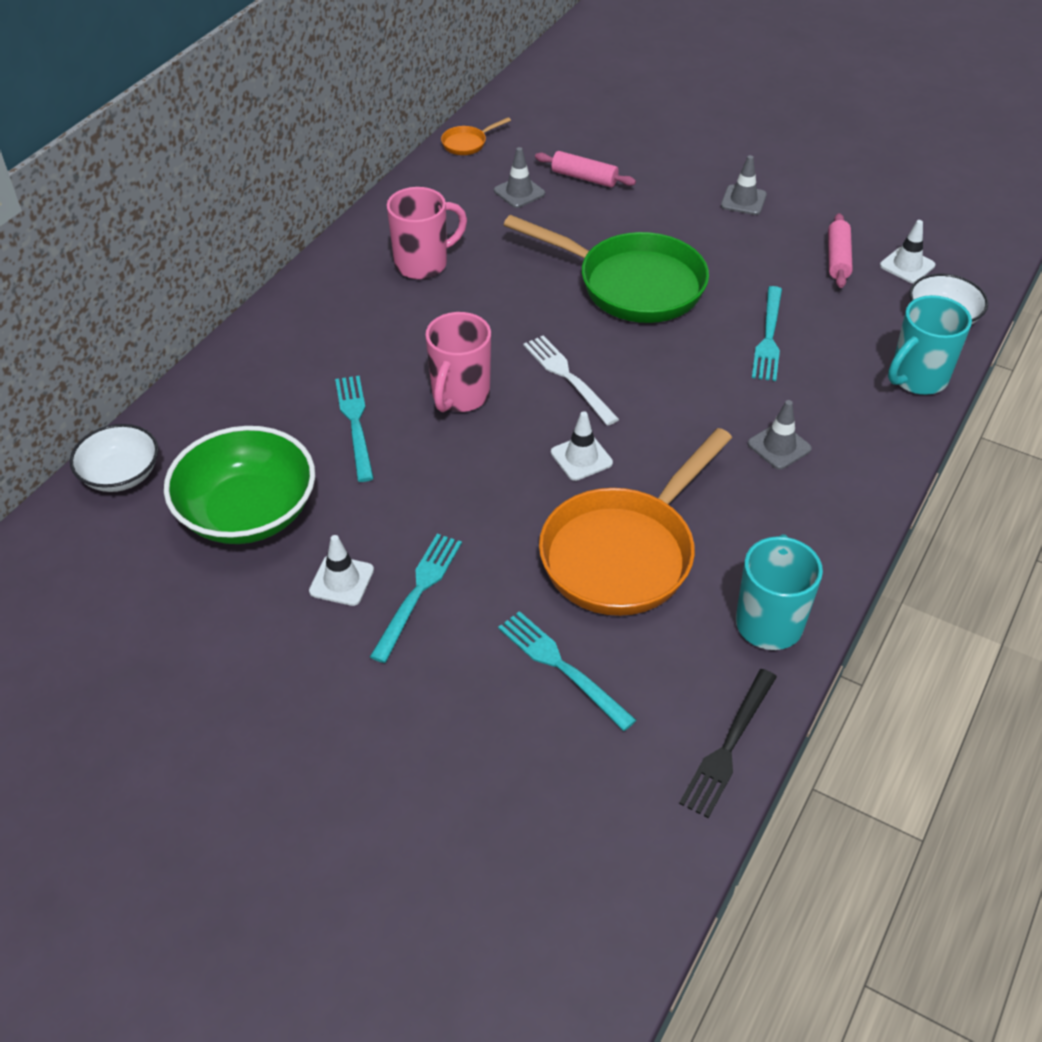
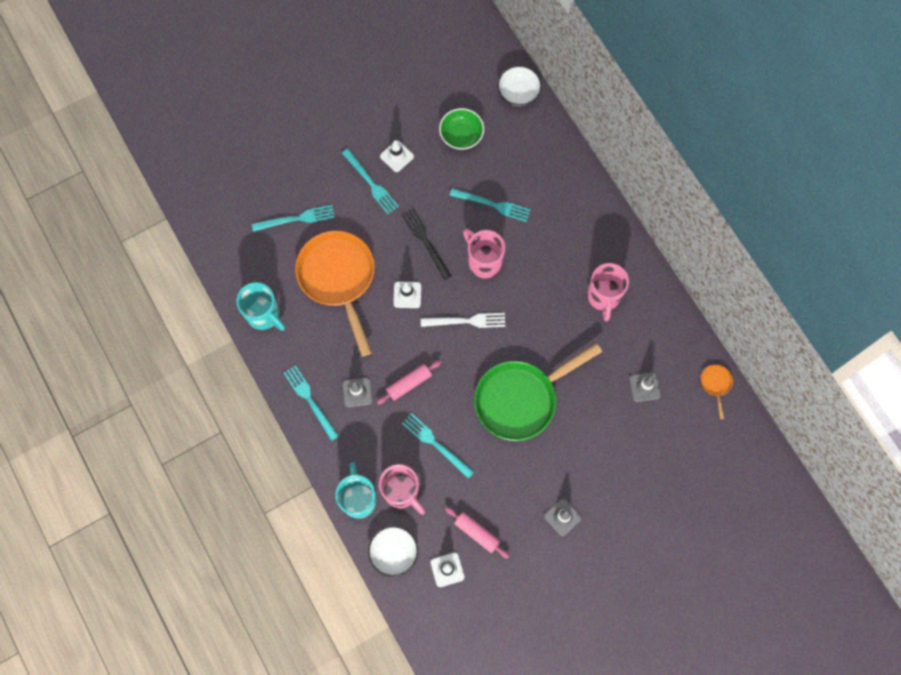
camera: 120 degrees right, 25 degrees up
(247, 512) = (461, 135): green bowl -> green bowl, size x0.60
(584, 177) = (639, 435): pink rolling pin -> pink rolling pin (409, 384)
(728, 745) = (220, 259): black fork -> black fork (426, 241)
(843, 493) = (310, 400): none -> turquoise fork
(863, 342) = (402, 492): none -> pink mug

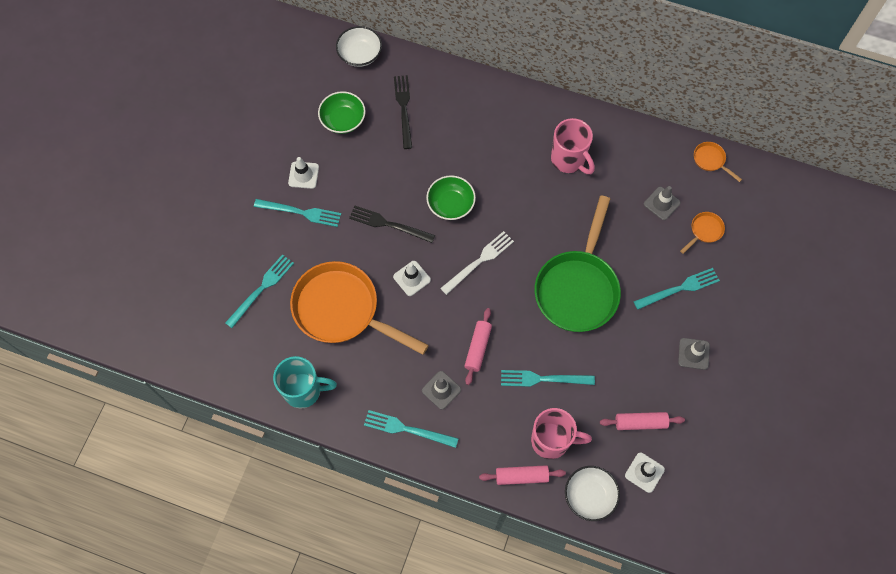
camera: 40 degrees left, 5 degrees down
(359, 499) = (521, 476): turquoise mug -> pink rolling pin
(484, 262) = (450, 204): pink mug -> green bowl
(492, 205) = (417, 155): turquoise fork -> turquoise fork (679, 289)
(514, 161) = (404, 109): none -> black fork
(658, 434) = (704, 231): none -> orange pan

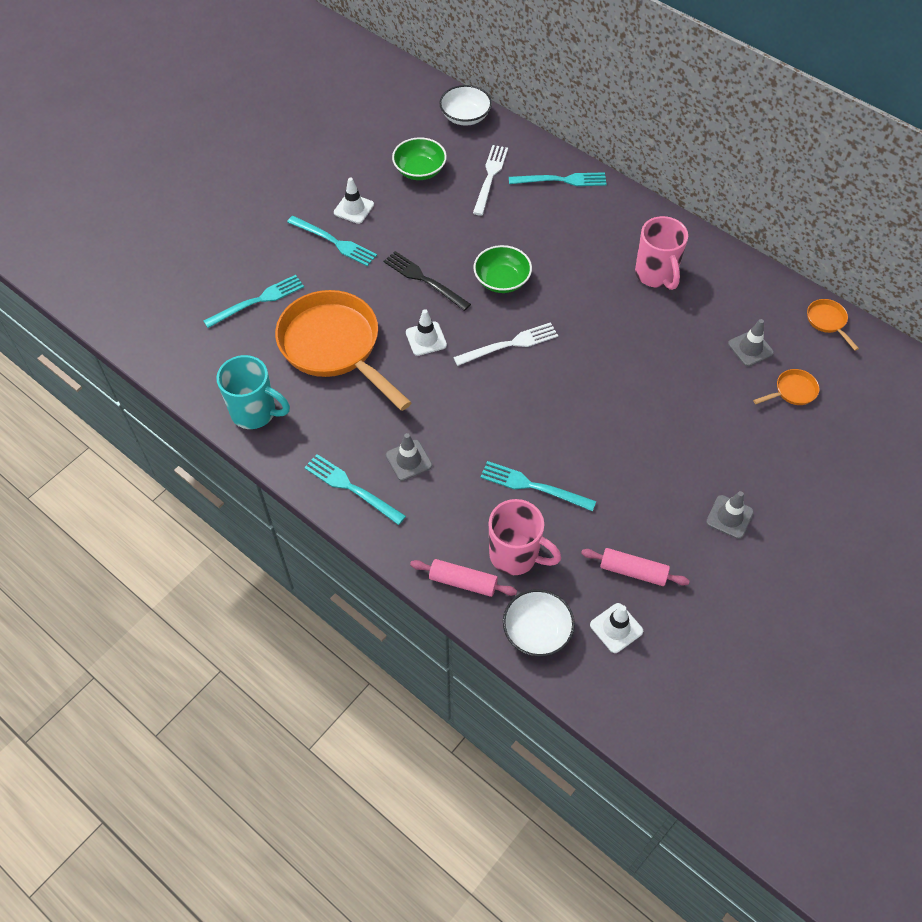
camera: 20 degrees right, 10 degrees down
(404, 109) = (490, 177): black fork -> white fork
(478, 348) = (470, 431): pink rolling pin -> none
(577, 288) = (614, 405): green pan -> none
(679, 289) = (737, 442): turquoise fork -> turquoise fork (561, 180)

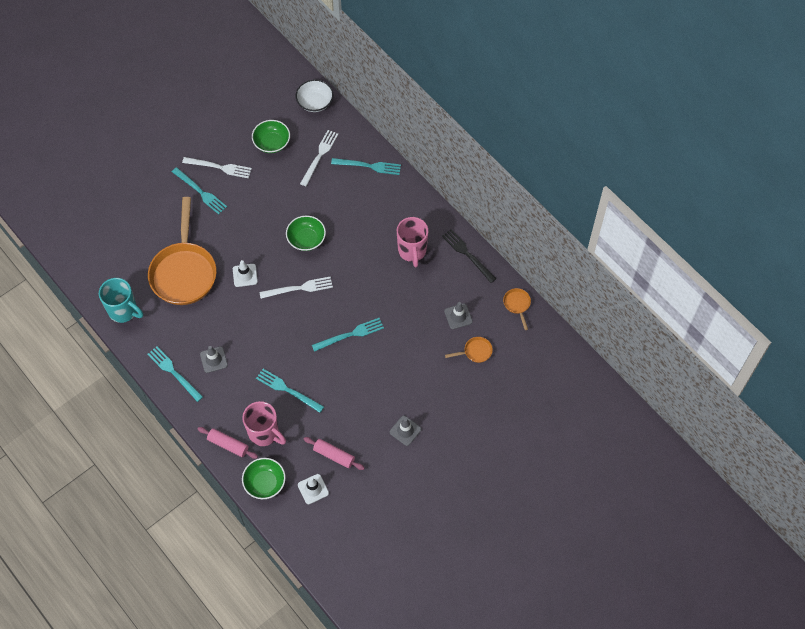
camera: 10 degrees right, 5 degrees up
(257, 301) = (140, 230): turquoise fork -> turquoise fork (350, 335)
(334, 347) = (184, 272): orange pan -> orange pan turned 150 degrees counterclockwise
(354, 208) = (219, 167): white traffic cone -> white fork
(424, 280) = (254, 231): black fork -> black fork (467, 254)
(537, 631) = (265, 483): white bowl -> green bowl

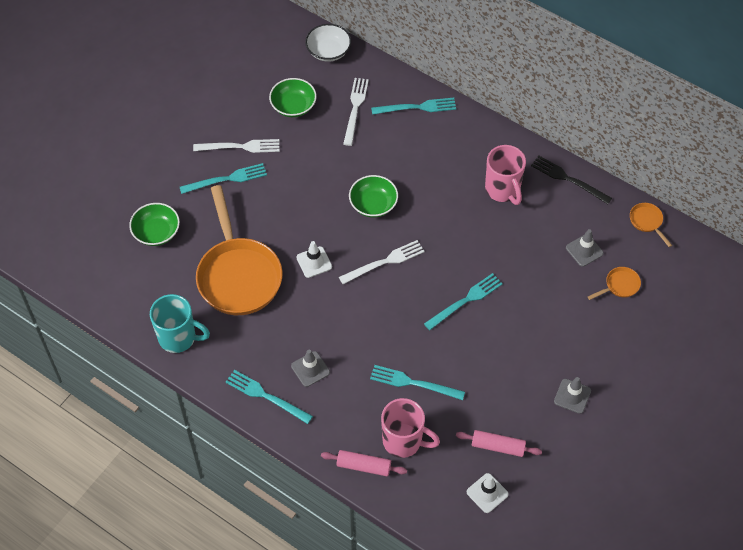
camera: 15 degrees left, 5 degrees down
(200, 192) = (226, 179): turquoise fork -> turquoise fork turned 45 degrees counterclockwise
(265, 483) = (425, 501): green bowl -> green bowl (156, 232)

